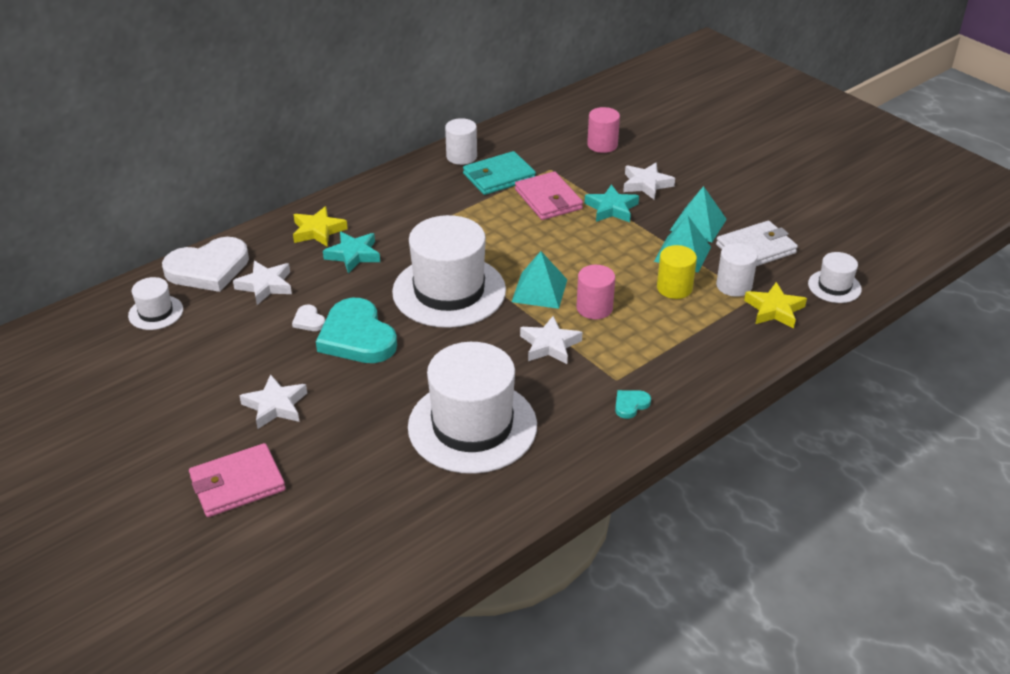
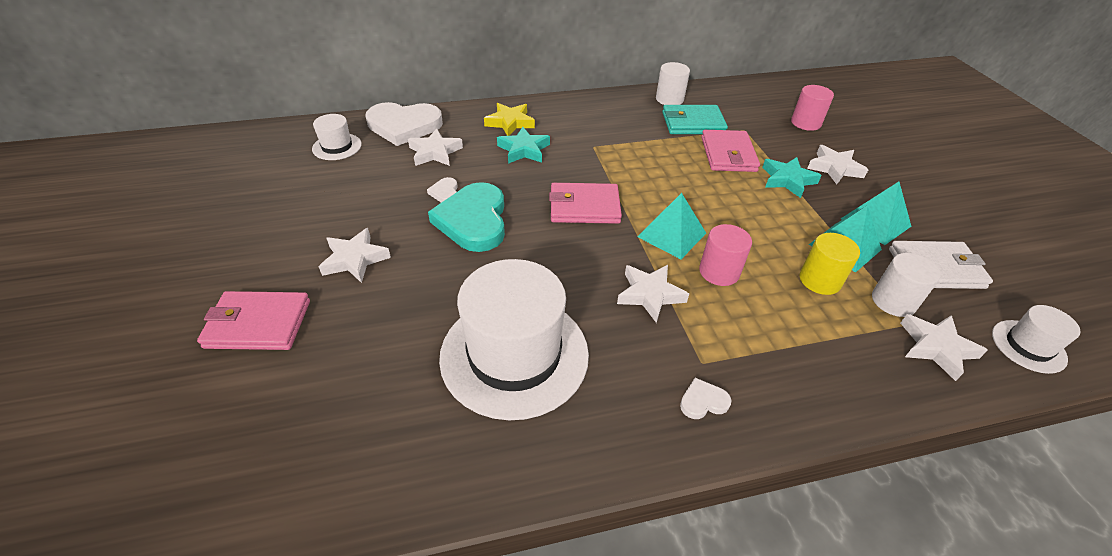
camera: 25 degrees right, 5 degrees up
(449, 291) = (584, 207): white hat -> pink wallet
(630, 405) = (703, 401): turquoise heart -> white heart
(774, 310) = (936, 348): yellow star -> white star

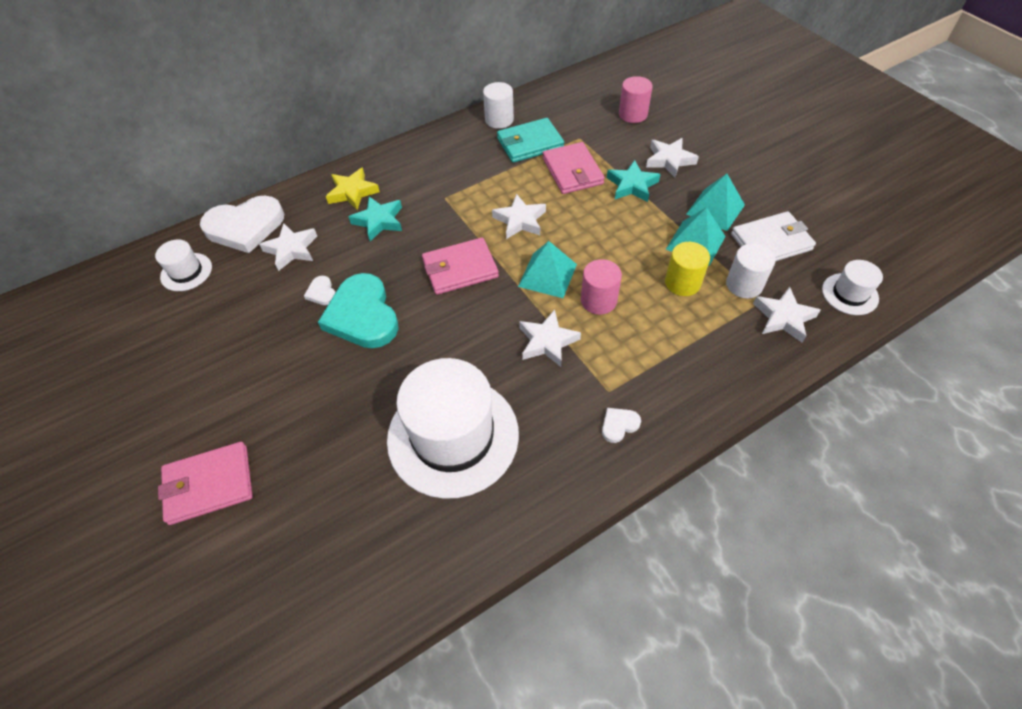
camera: 15 degrees left, 10 degrees up
(355, 259) = (268, 391): white star -> white star (520, 220)

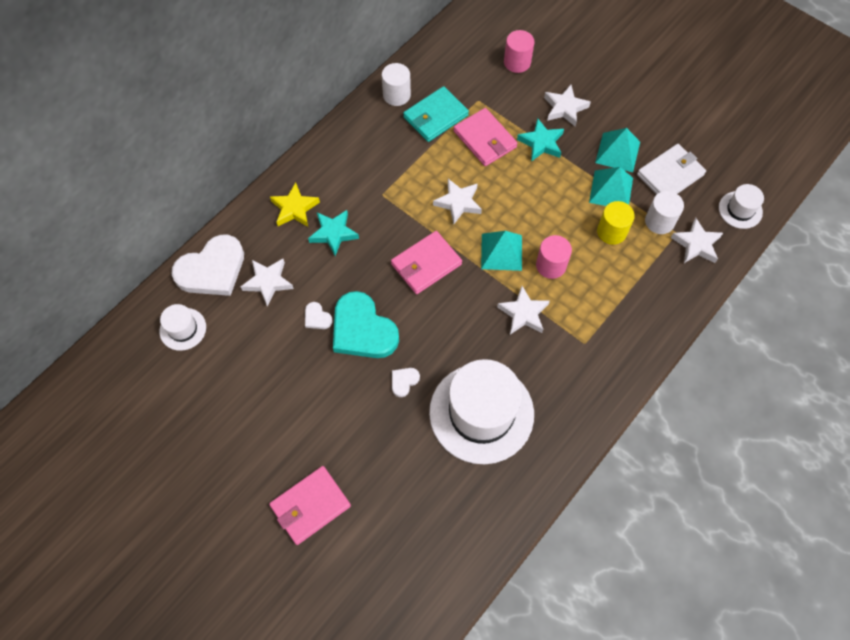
camera: 20 degrees left, 10 degrees up
(619, 425) = (601, 369): white heart -> white heart (404, 381)

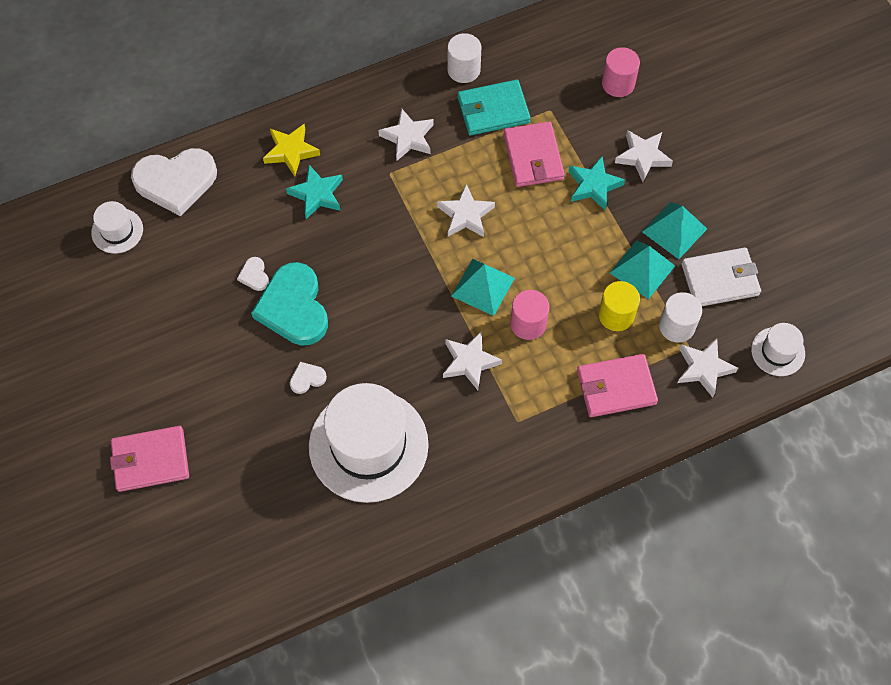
camera: 25 degrees right, 0 degrees up
(268, 282) = (224, 218): white star -> white star (408, 137)
(426, 264) = (395, 267): pink wallet -> pink wallet (616, 387)

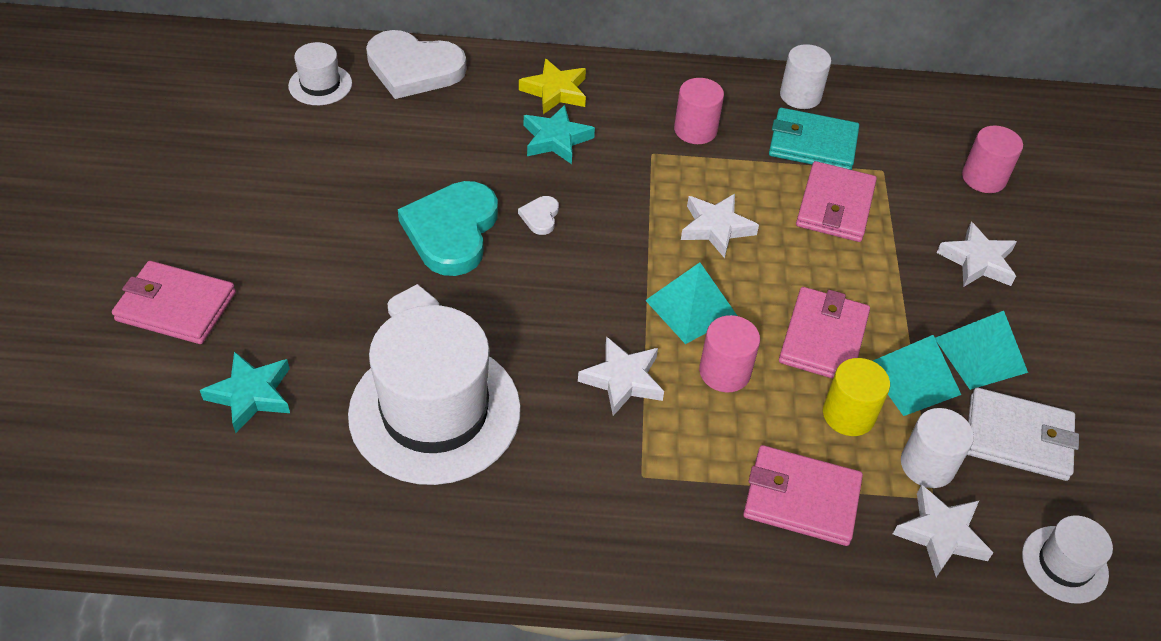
camera: 25 degrees right, 15 degrees down
(254, 275) = (431, 183): white heart -> white heart (540, 217)
(408, 137) = (695, 130): white star -> pink cylinder
(575, 267) = (823, 338): none -> pink wallet
(594, 186) = (896, 264): turquoise star -> turquoise star (251, 395)

